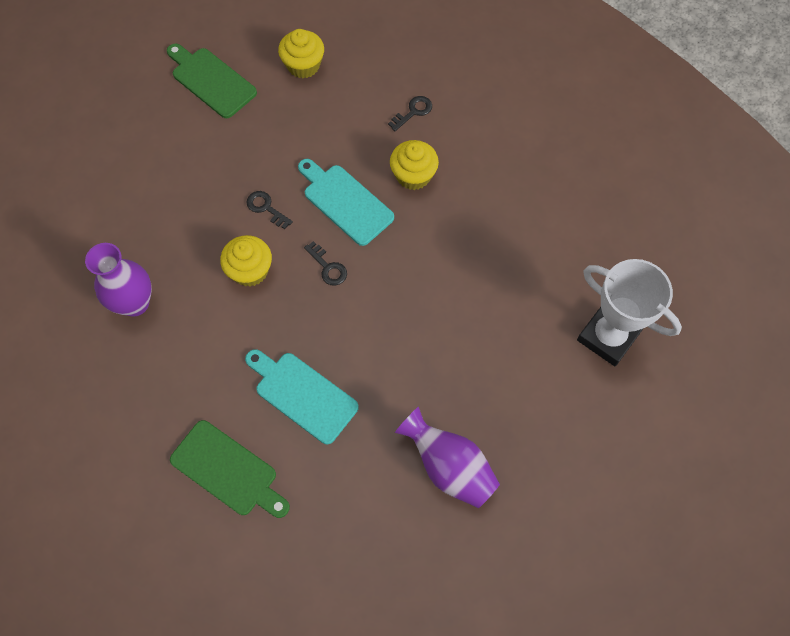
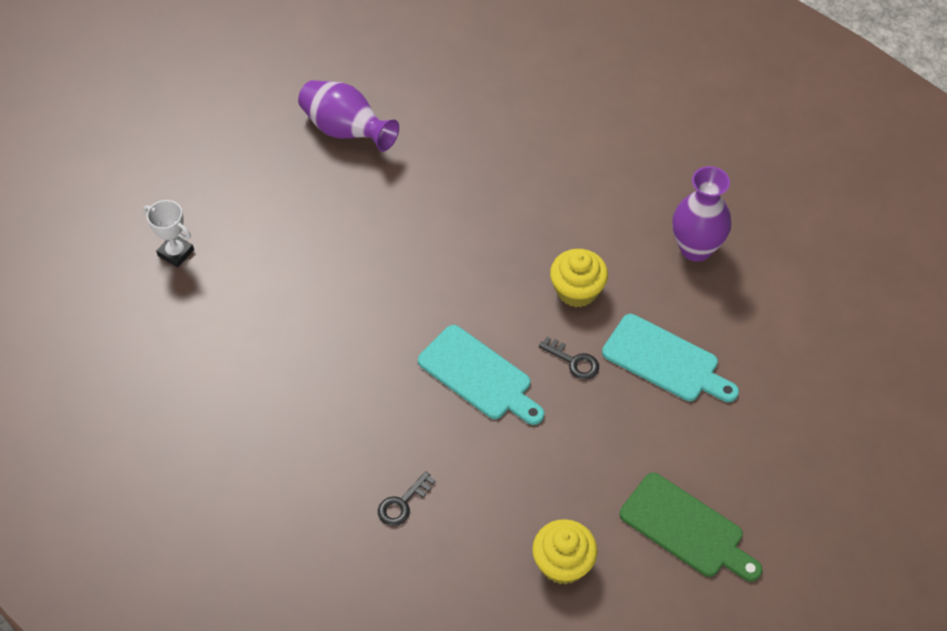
camera: 175 degrees right, 10 degrees down
(228, 470) = (558, 113): green cutting board -> none
(302, 395) = (497, 178): turquoise cutting board -> turquoise cutting board (665, 361)
(328, 267) = (489, 300): black key -> none
(413, 175) = (397, 415): yellow cupcake -> none
(608, 337) = (176, 253): white trophy -> white trophy, size x0.53

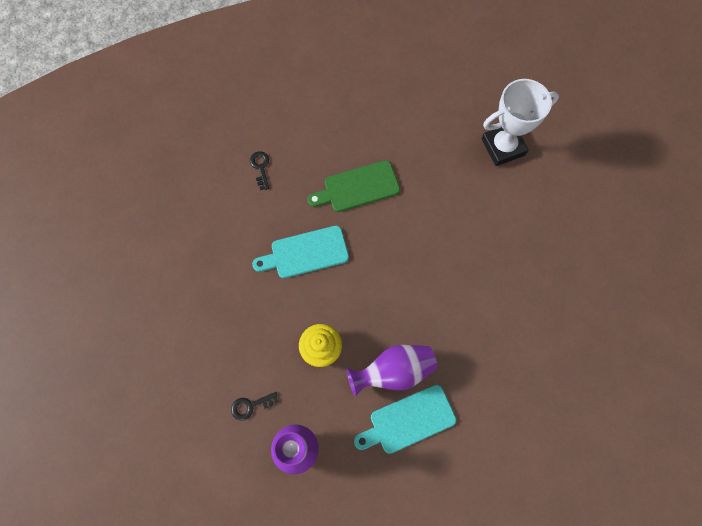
camera: 125 degrees right, 15 degrees up
(176, 253) = (503, 147): white trophy -> white trophy, size x1.90
(346, 130) = (541, 292): purple vase -> purple vase (393, 371)
(563, 563) = (168, 220): yellow cupcake -> none
(574, 361) = (275, 311): black key -> black key (250, 406)
(665, 361) = (236, 364): turquoise cutting board -> turquoise cutting board (408, 420)
(686, 528) = (134, 295): green cutting board -> green cutting board (358, 187)

